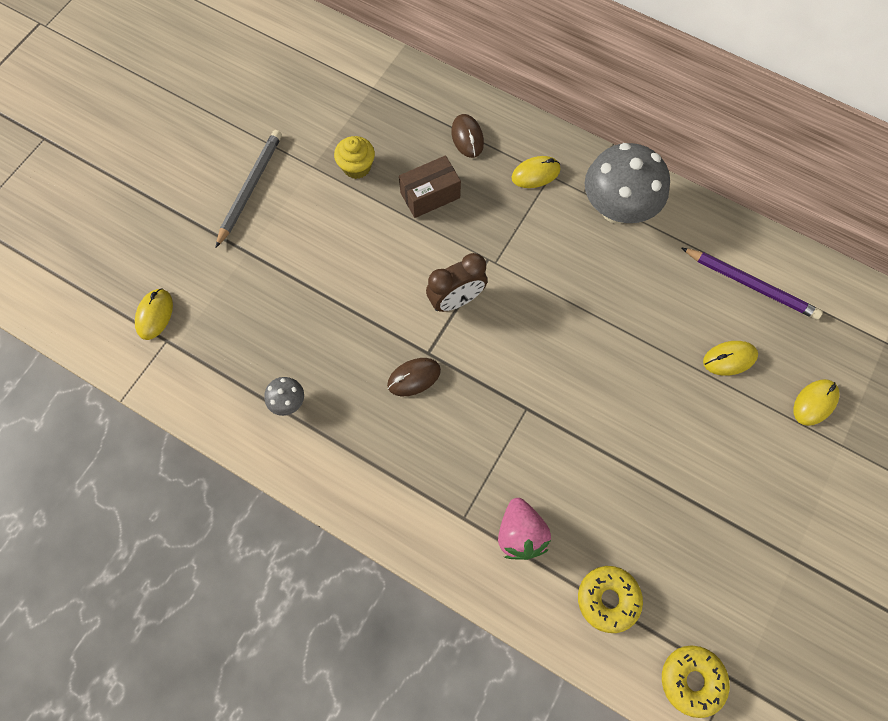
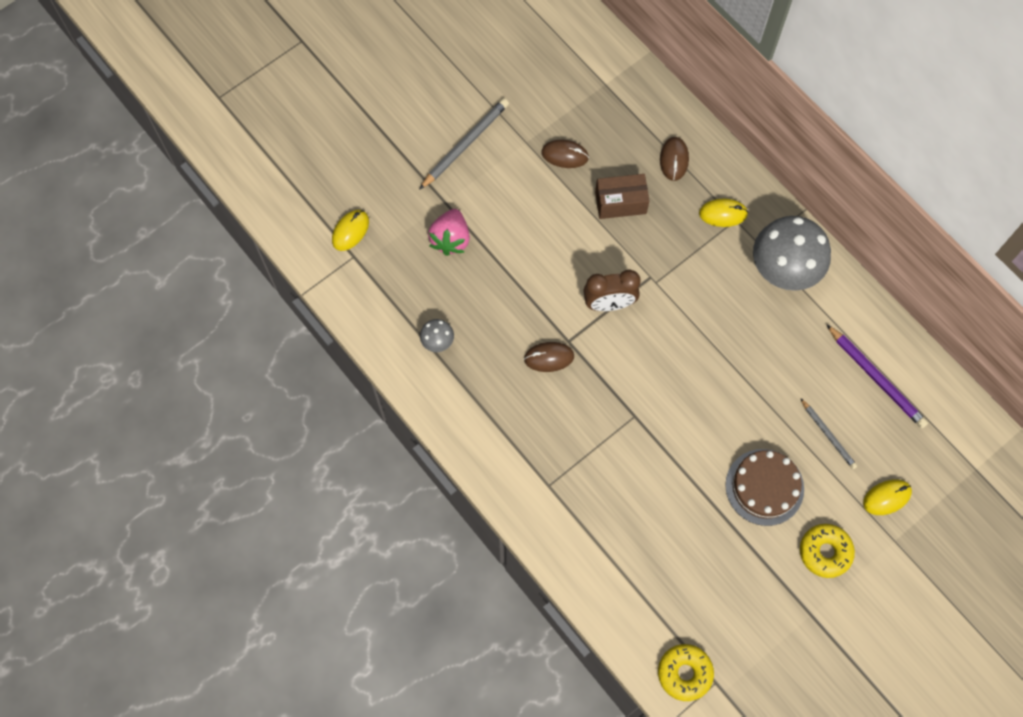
camera: 20 degrees right, 0 degrees up
(356, 167) = (565, 155): yellow cupcake -> brown mouse
(520, 533) = (590, 514): pink strawberry -> pink strawberry (450, 239)
(608, 599) = (642, 589): yellow donut -> yellow donut (825, 552)
(689, 436) = (764, 487): none -> brown cake
(729, 358) = (828, 435): yellow mouse -> grey pencil

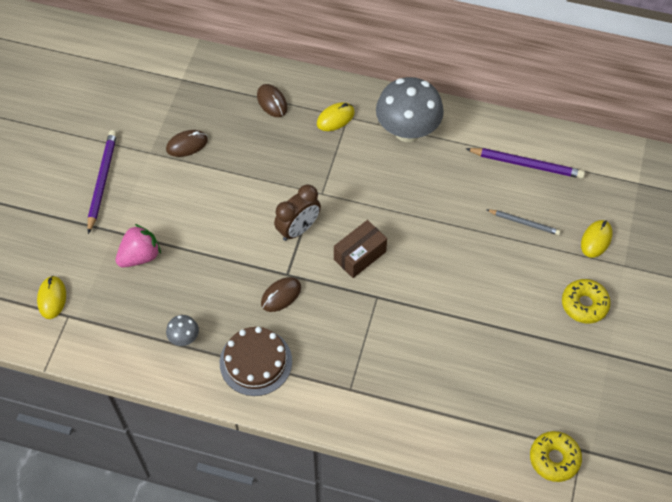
camera: 35 degrees left, 10 degrees down
(450, 239) = (140, 256): pink strawberry -> pink strawberry turned 105 degrees counterclockwise
(465, 145) = (102, 181): grey pencil -> purple pencil
(620, 202) = (254, 153): brown box -> brown box (359, 255)
(764, 487) = (508, 287): brown cake -> brown cake (255, 362)

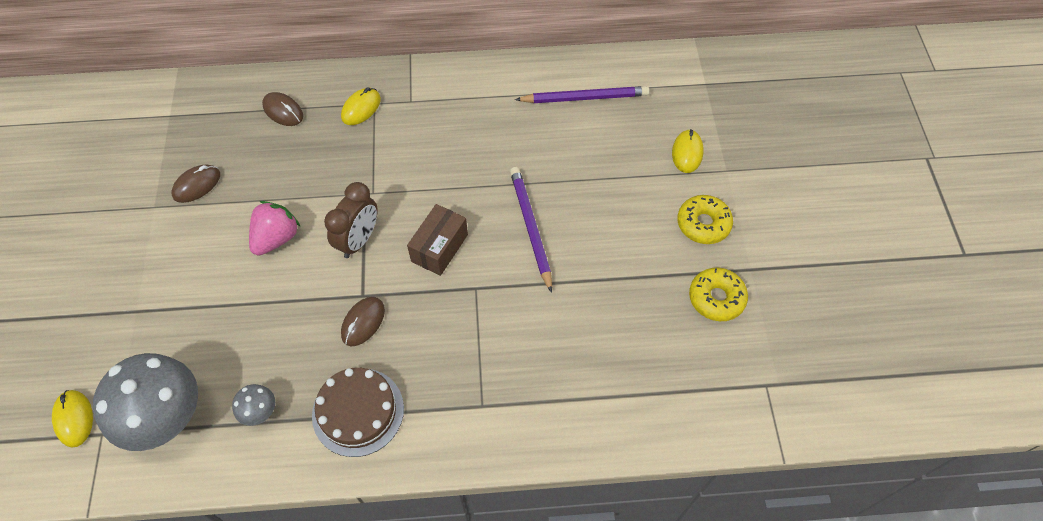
camera: 20 degrees left, 0 degrees up
(102, 181) = (103, 257): purple pencil -> purple pencil (531, 228)
(140, 256) = (175, 330): pink strawberry -> pink strawberry (276, 238)
(407, 131) = (445, 99): grey mushroom -> grey mushroom (167, 418)
(524, 223) = (605, 158): grey pencil -> none
(554, 459) = (742, 406): yellow donut -> yellow donut (716, 298)

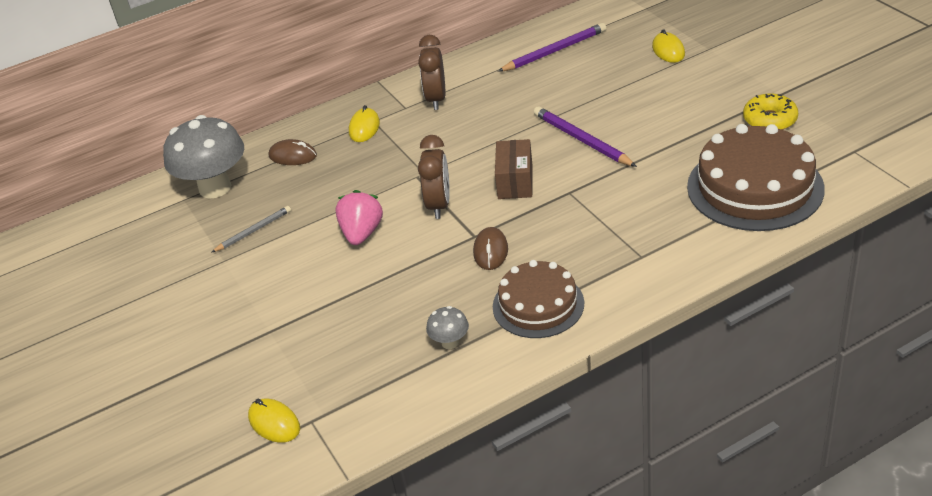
camera: 20 degrees left, 20 degrees down
(167, 418) = (366, 383): grey mushroom -> grey mushroom (215, 188)
(197, 185) = (253, 231): brown mouse -> grey pencil
(443, 105) = (436, 99): none -> brown clock
(640, 378) = (755, 187): none -> brown cake
(703, 224) = (719, 84): yellow donut -> none

